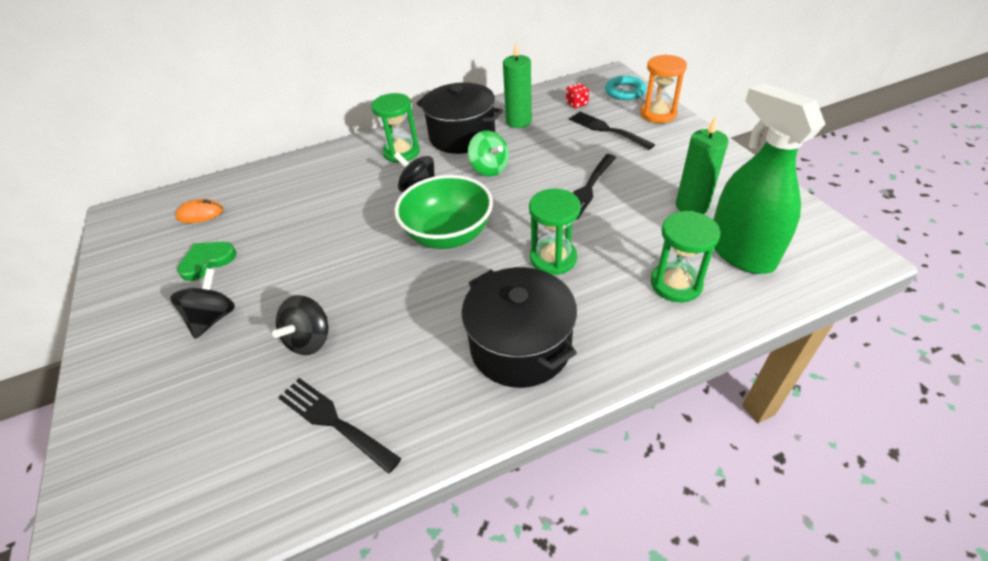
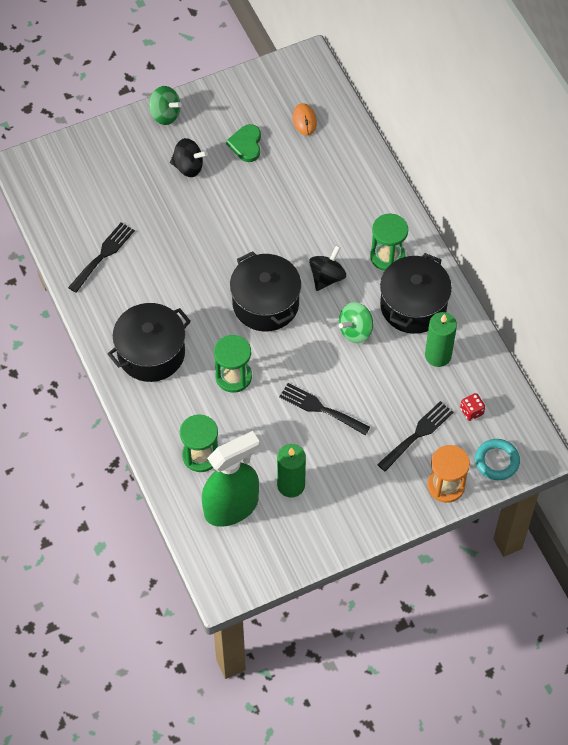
camera: 85 degrees right, 15 degrees up
(106, 350) = (165, 114): none -> green spinning top
(207, 261) = (246, 144): green heart -> green heart turned 135 degrees counterclockwise
(310, 340) = (165, 229): black spinning top -> none
(448, 235) = (265, 304): green bowl -> black pot

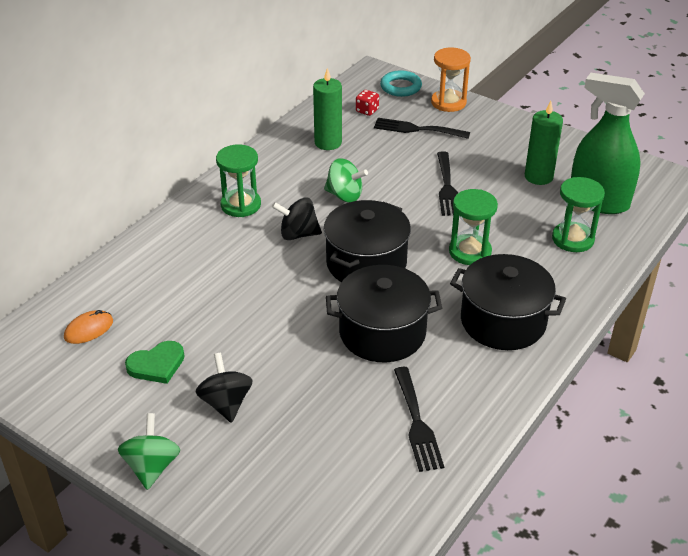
camera: 120 degrees left, 20 degrees down
(103, 255) = (417, 423): black fork -> black fork turned 105 degrees counterclockwise
(413, 306) = (286, 172): black pot -> black pot (382, 332)

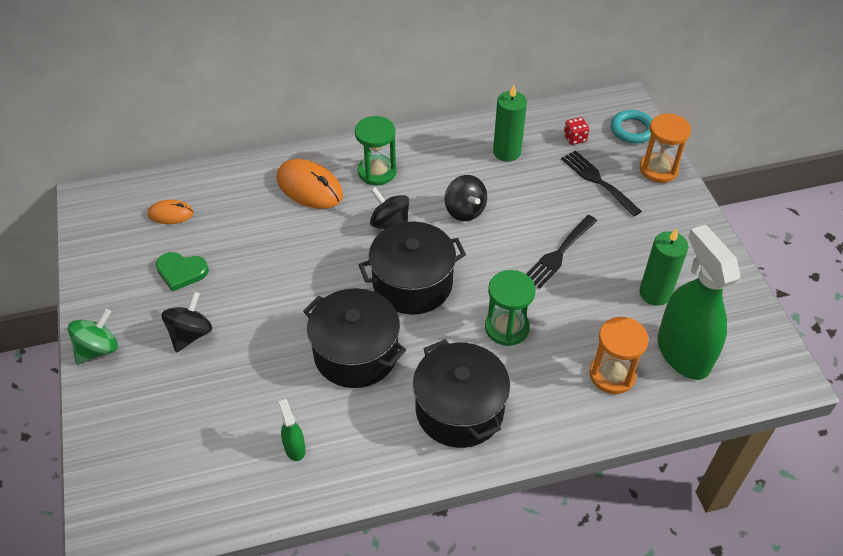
camera: 40 degrees right, 10 degrees up
(196, 244) = (309, 187): none -> orange mouse
(345, 195) = (465, 211): green spinning top -> black spinning top
(417, 423) = (295, 448): black fork -> green spray bottle
(572, 239) = (612, 375): green hourglass -> orange hourglass

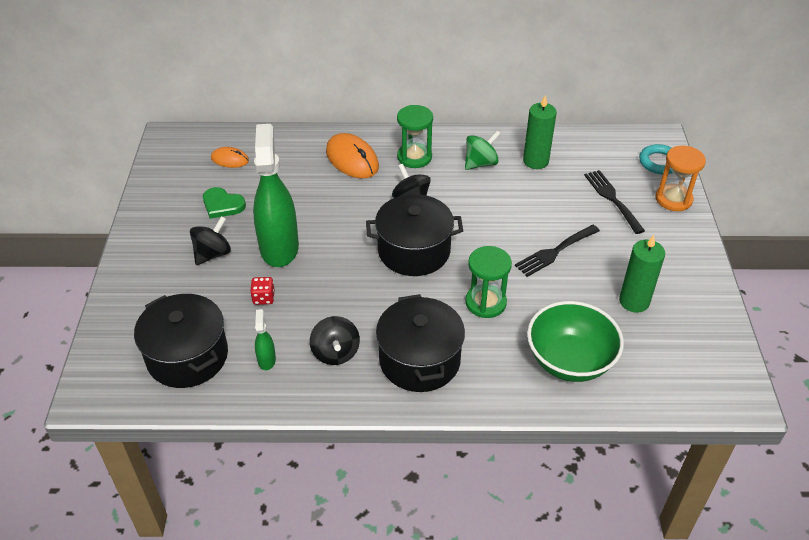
camera: 15 degrees right, 5 degrees down
(98, 349) = (135, 250): green spinning top -> green spinning top (481, 163)
(356, 353) = (345, 296): black pot -> black pot (187, 356)
(465, 211) = (481, 201): black spinning top -> black spinning top (335, 353)
(575, 138) = (602, 160): red dice -> red dice (263, 298)
(612, 375) = (569, 361): orange hourglass -> green bowl
(683, 353) = (643, 356): green spray bottle -> green spray bottle (279, 248)

